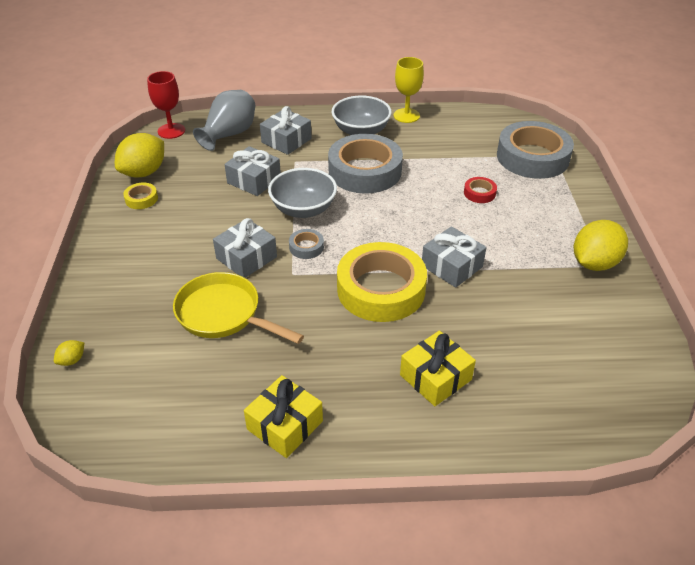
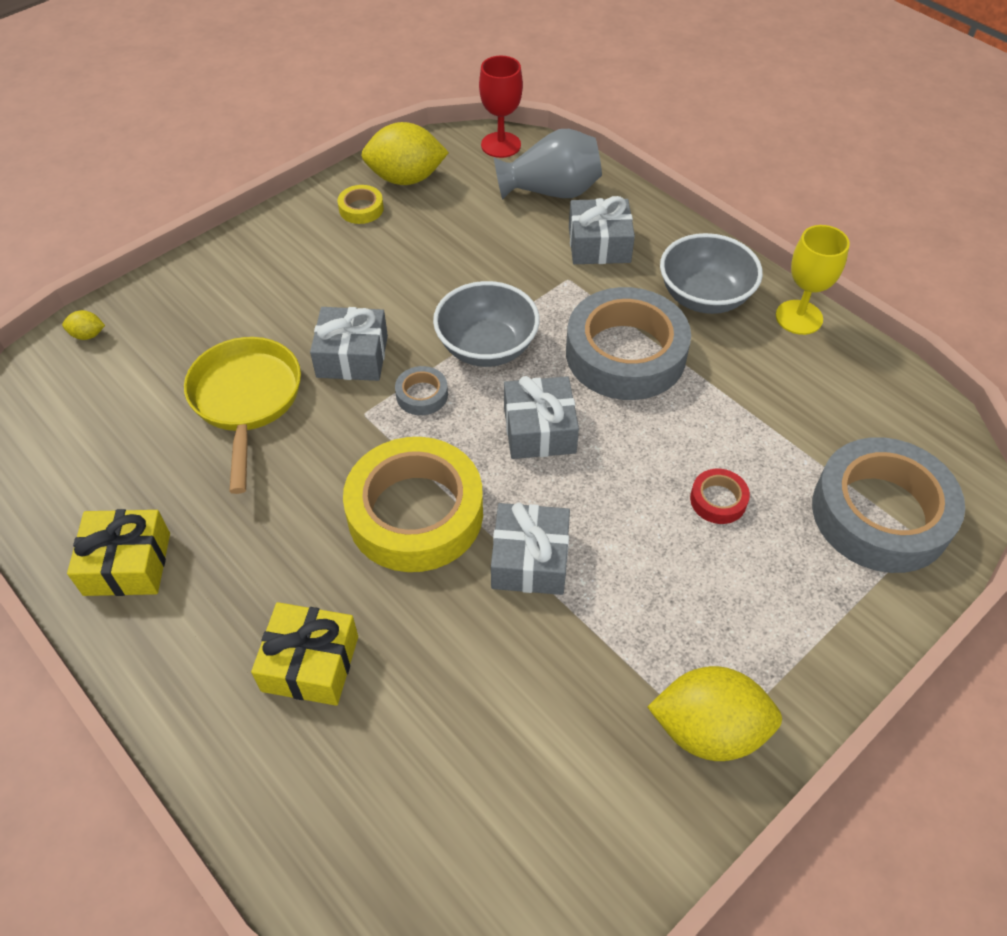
camera: 50 degrees right, 10 degrees up
(254, 180) = (491, 270): grey gift -> grey gift (539, 430)

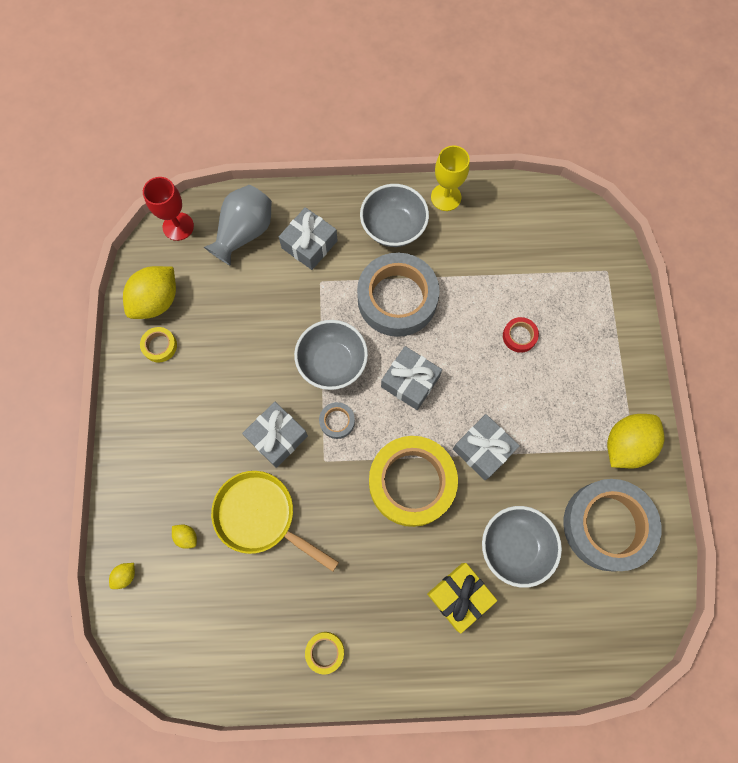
camera: 50 degrees left, 20 degrees up
(127, 564) = (325, 652): yellow gift -> yellow tape
(171, 355) = (187, 536): none -> yellow lemon
(433, 685) = (515, 547): none -> grey bowl
(880, 514) = (583, 274): grey tape -> grey tape (607, 525)

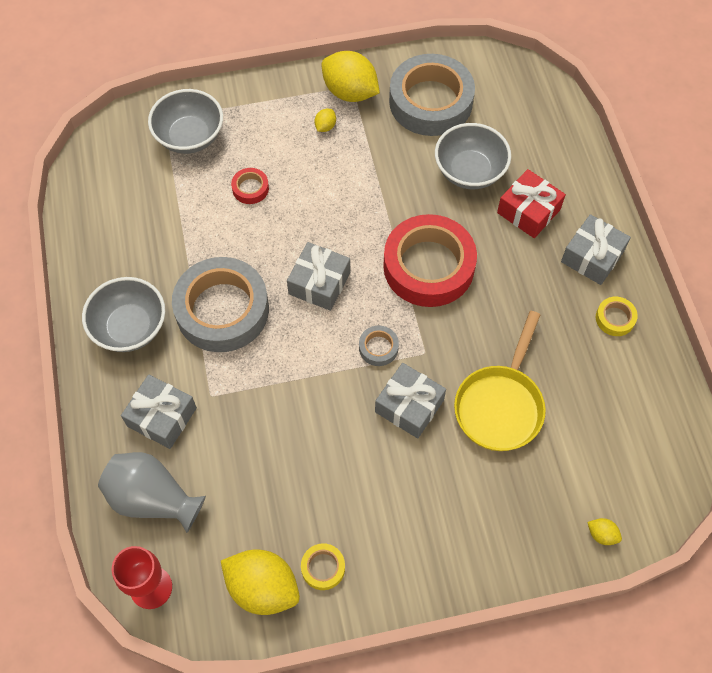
camera: 100 degrees left, 10 degrees down
(187, 536) = (542, 478): yellow lemon -> yellow lemon (325, 126)
(332, 362) = (311, 364): grey bowl -> grey bowl (190, 137)
(411, 482) = (428, 266): yellow tape -> red tape
(446, 197) = (85, 278): yellow goblet -> none
(459, 596) = (528, 211): yellow gift -> red gift
(483, 449) = (380, 208): grey gift -> grey gift (592, 257)

